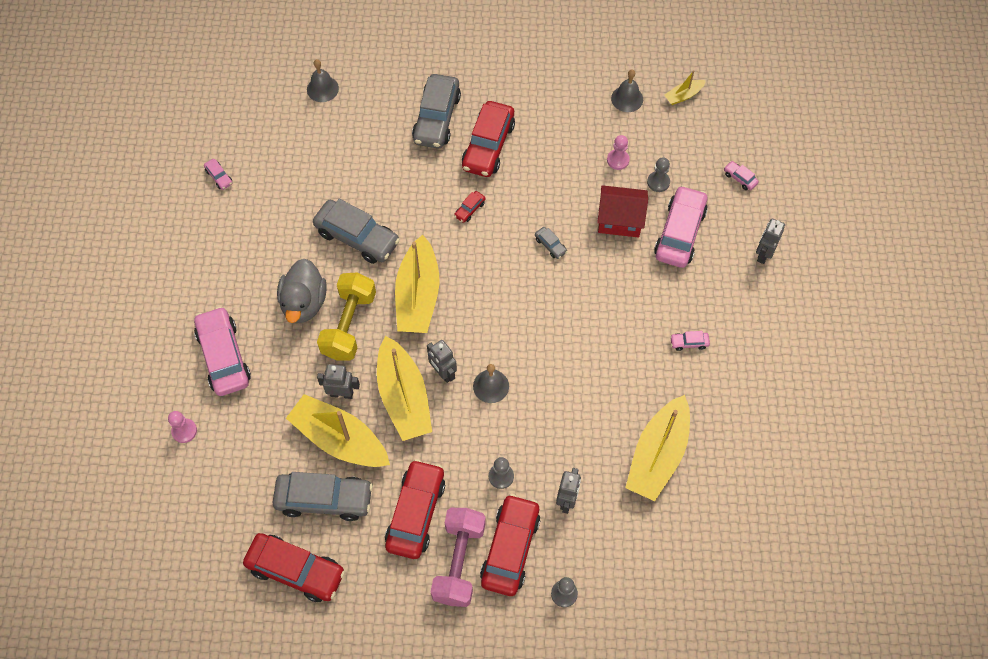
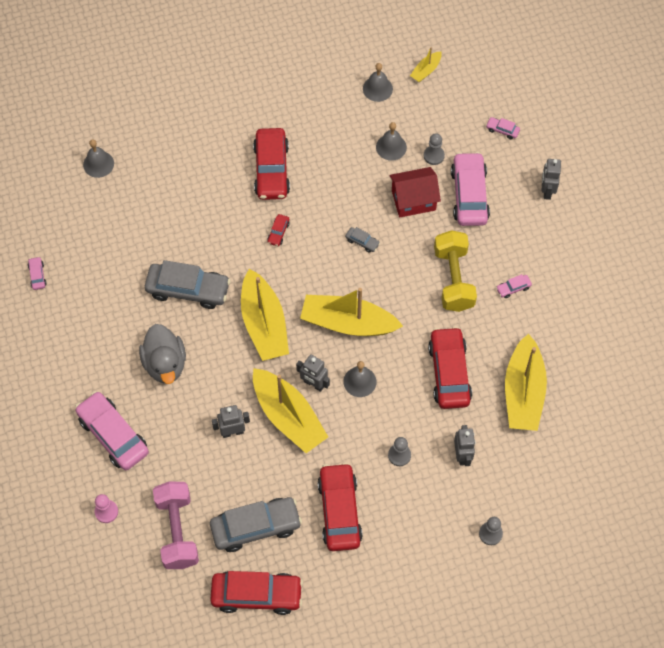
camera: 20 degrees left, 0 degrees up
(219, 177) = (37, 275): pink car -> pink car turned 135 degrees counterclockwise
(339, 439) = (247, 471): yellow boat -> yellow boat (348, 323)
(349, 325) = (214, 370): yellow dumbbell -> yellow dumbbell (453, 279)
(436, 118) = (215, 159): grey car -> none
(459, 562) = (392, 539): pink dumbbell -> pink dumbbell (177, 531)
(510, 548) = (431, 512): red car -> red car (449, 373)
(618, 160) = (391, 147): pink pawn -> grey bell

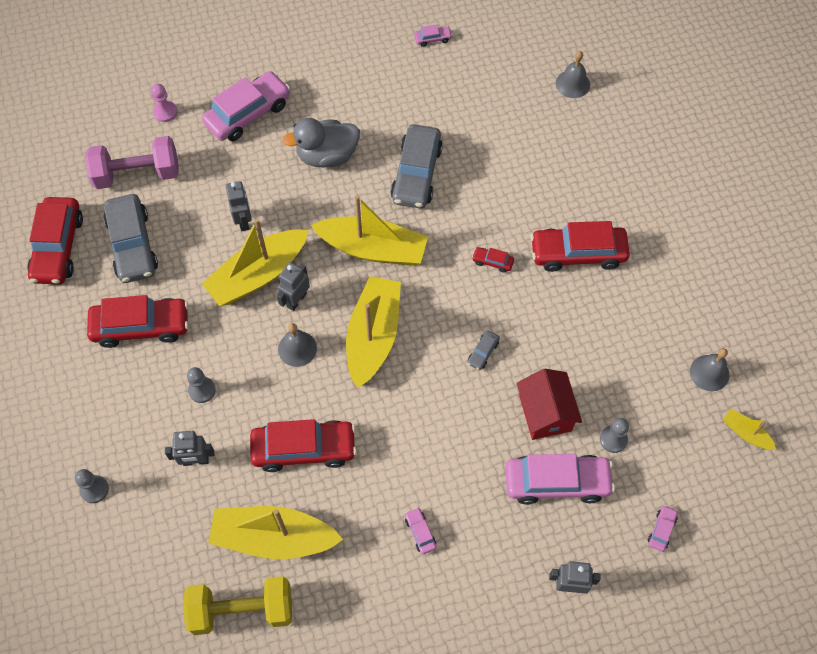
camera: 90 degrees right, 0 degrees up
(264, 324) = (373, 249): yellow boat -> yellow boat turned 150 degrees counterclockwise
(391, 147) = (622, 388): grey bell -> none
(453, 279) = (433, 458): yellow dumbbell -> yellow dumbbell (242, 610)

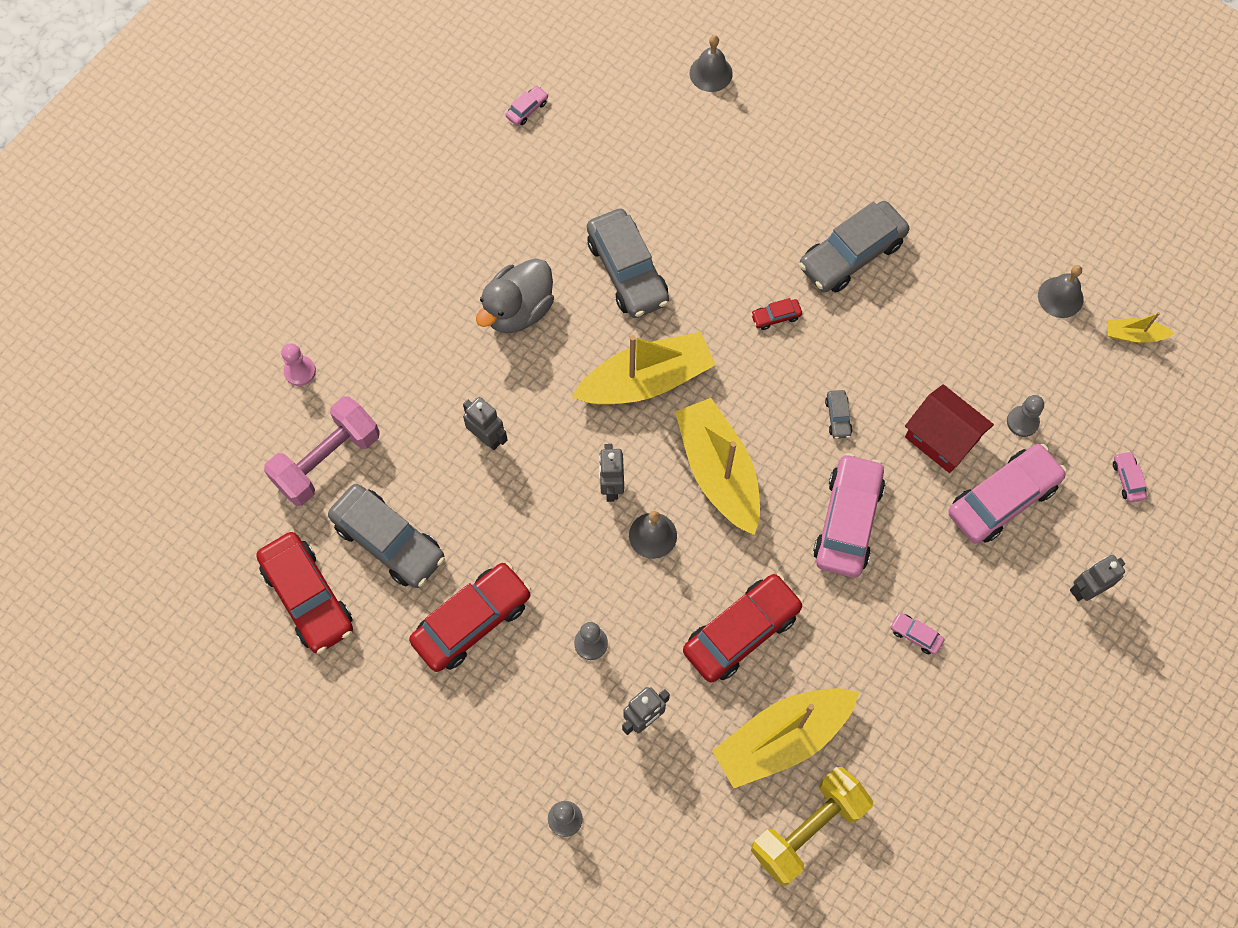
camera: 35 degrees left, 5 degrees up
(248, 114) = (394, 316): pink car -> pink car (847, 521)
(258, 275) = (549, 485): yellow boat -> none
(578, 253) = (851, 254): red car -> grey car

